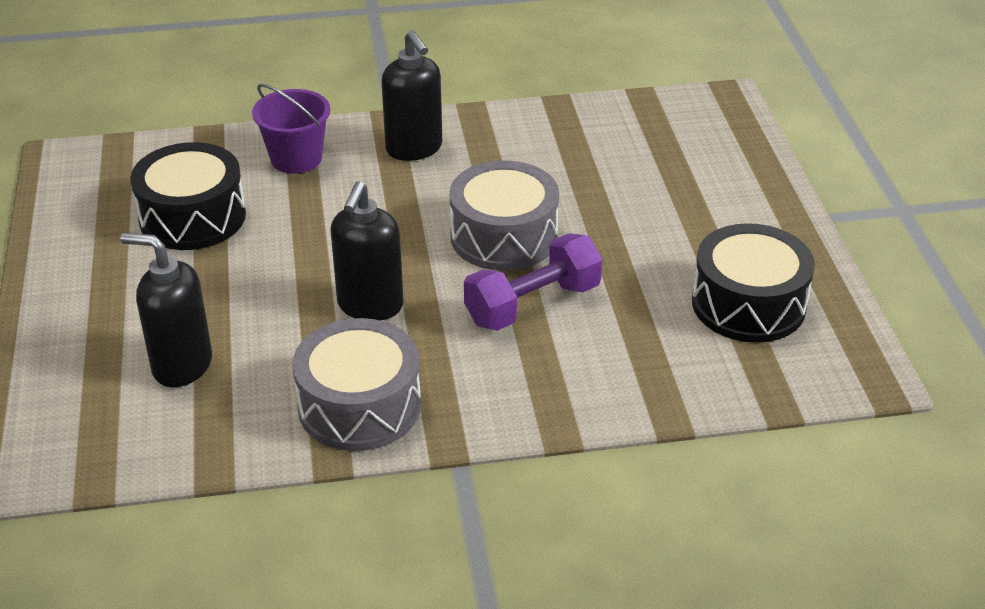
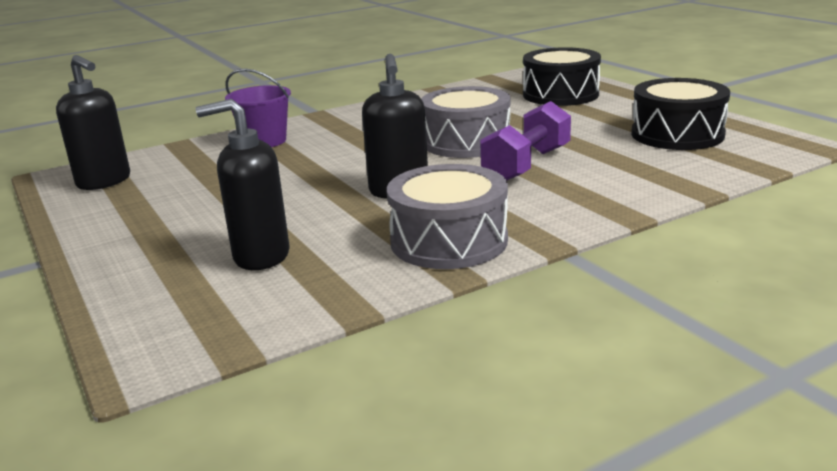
camera: 20 degrees left, 15 degrees down
(192, 217) = (200, 181): black drum -> black drum (560, 94)
(414, 149) = (354, 121): black soap dispenser -> black soap dispenser (104, 182)

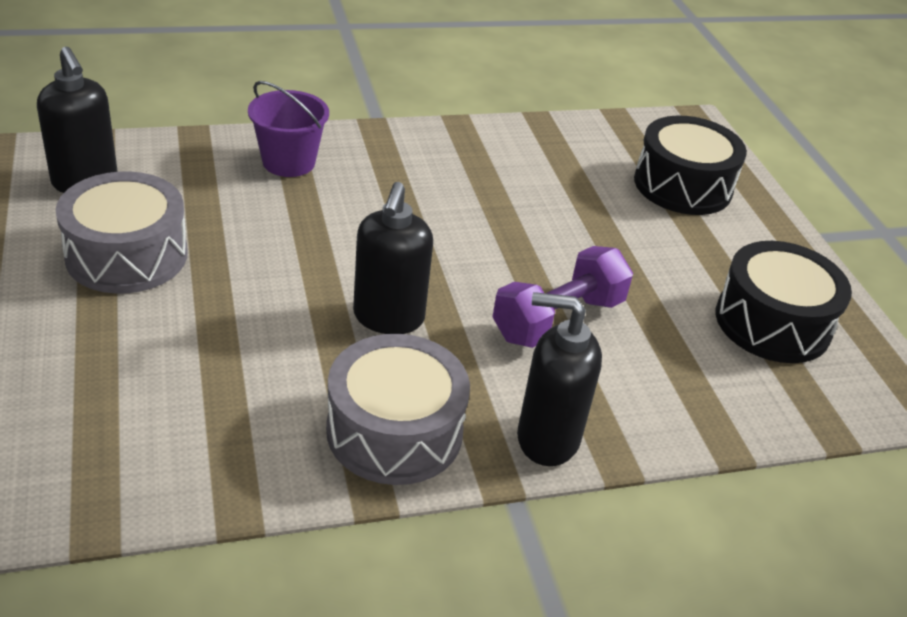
camera: 10 degrees right, 15 degrees up
(261, 256) = (188, 382): black soap dispenser -> black soap dispenser (547, 438)
(466, 142) = (514, 247): grey drum -> grey drum (127, 255)

